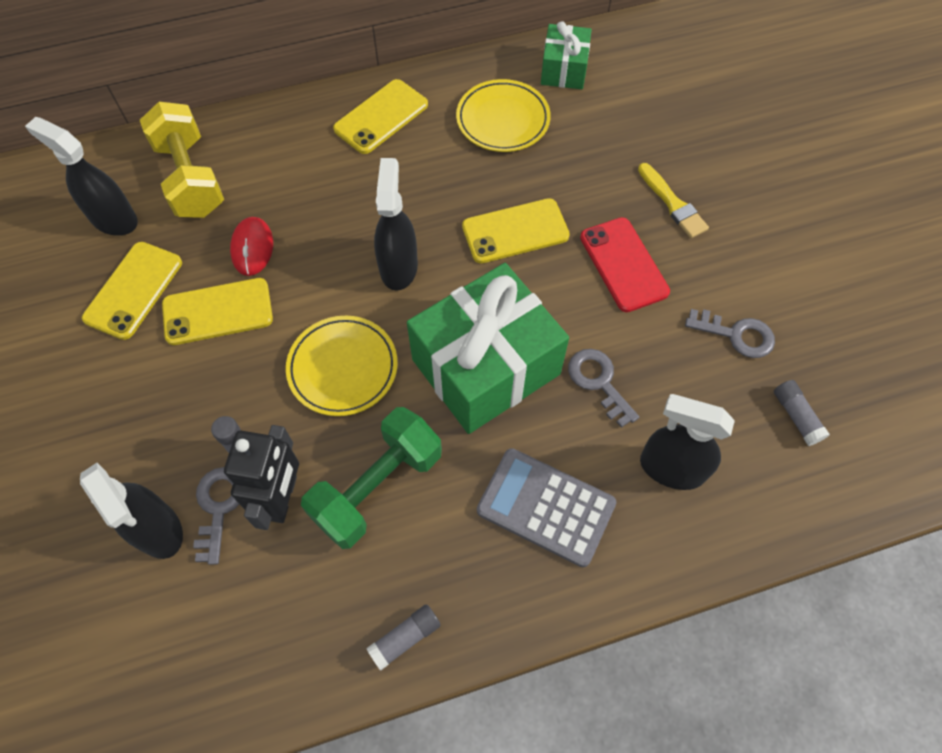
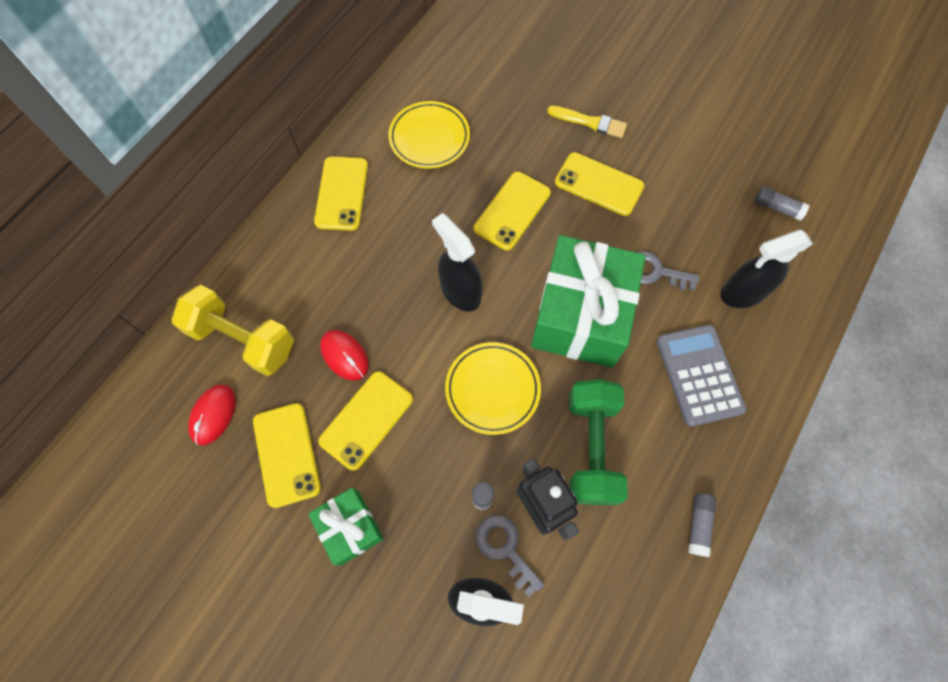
camera: 40 degrees left, 5 degrees up
(113, 219) = (213, 415): black spray bottle -> red mouse
(546, 507) = (699, 375): grey calculator -> grey calculator turned 90 degrees clockwise
(564, 70) = (436, 74): green gift -> green gift (350, 528)
(623, 264) = (599, 184): red phone -> yellow phone
(736, 334) = (702, 181): grey key -> none

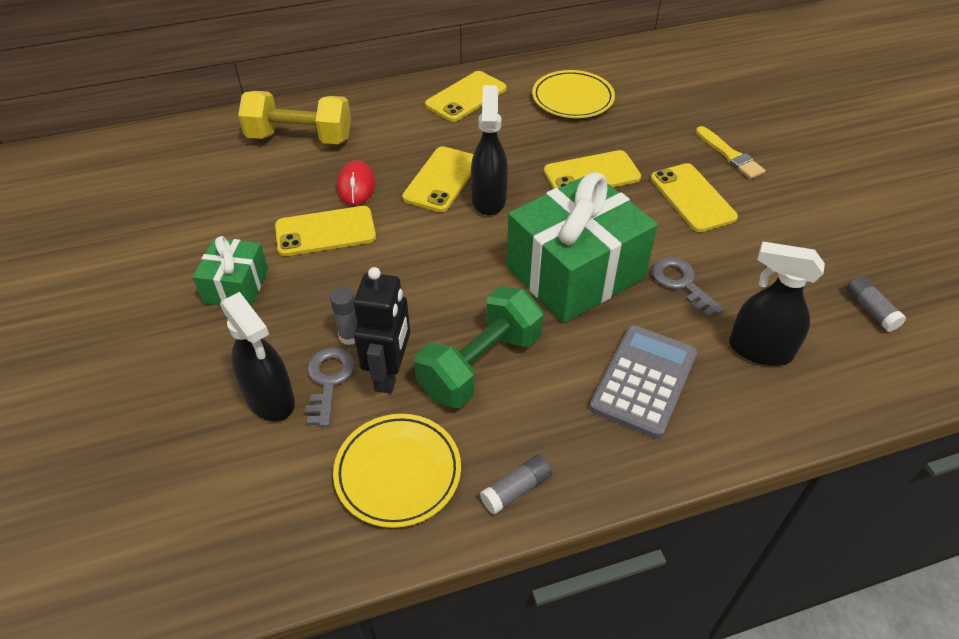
camera: 40 degrees right, 20 degrees down
(213, 415) = (231, 166): red mouse -> none
(243, 339) = (300, 138): yellow dumbbell -> yellow dumbbell turned 60 degrees counterclockwise
(286, 454) = (248, 216): yellow phone -> yellow phone (441, 179)
(492, 389) = (442, 273): yellow plate -> yellow plate (398, 473)

